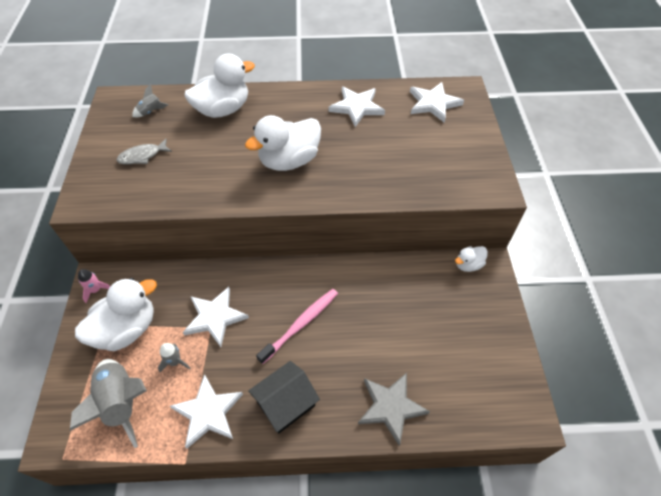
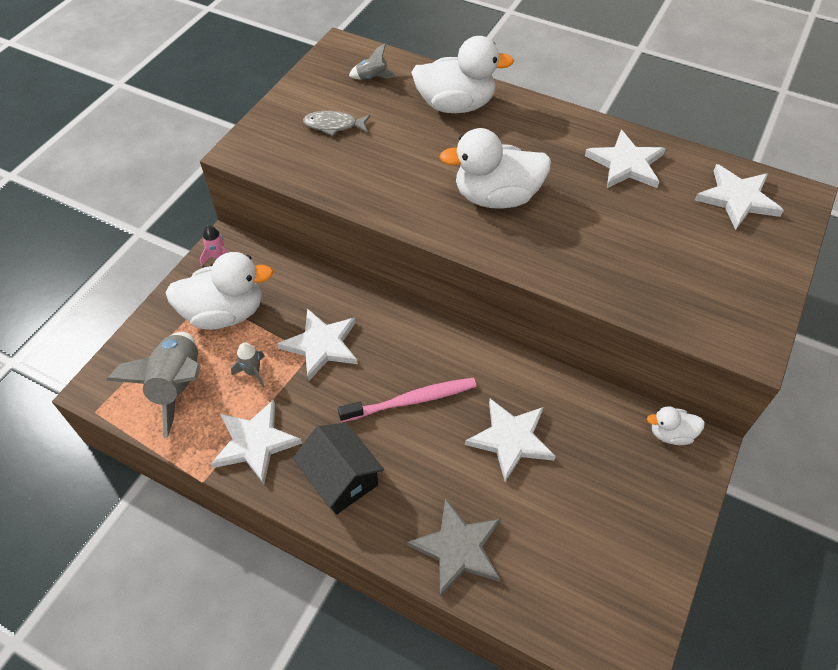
camera: 30 degrees right, 0 degrees up
(285, 403) = (341, 478): black house -> black house turned 60 degrees clockwise
(379, 317) = (510, 439): none -> white star

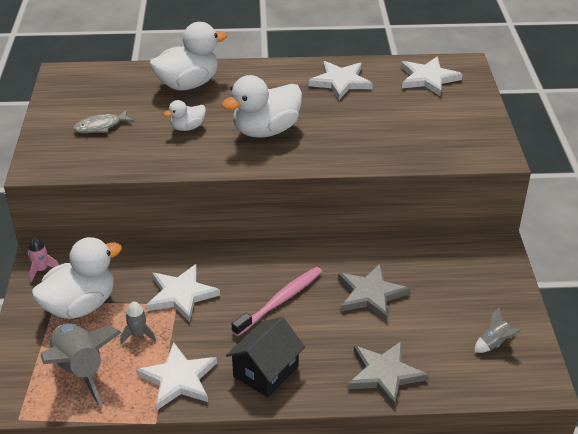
camera: 30 degrees left, 15 degrees down
(341, 478) = (266, 371): black house -> black house turned 75 degrees counterclockwise
(372, 78) = (105, 86): grey rocket -> grey rocket (494, 344)
(510, 439) = (370, 294): white star -> grey star
(670, 434) = (473, 246): white duck -> white duck (187, 127)

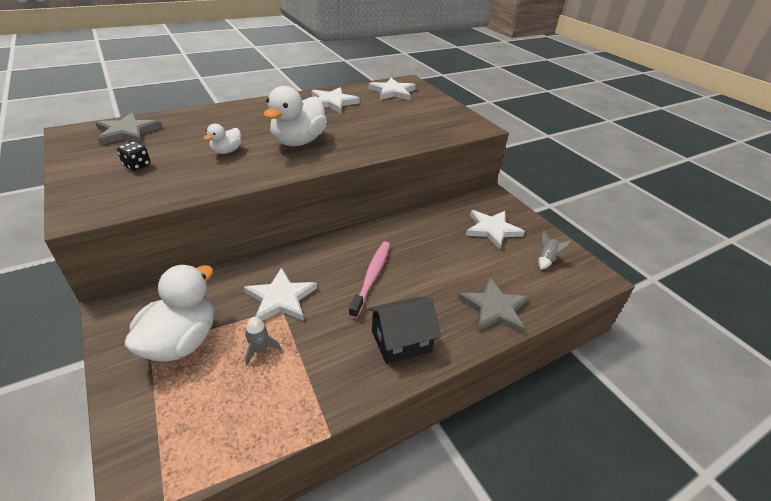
camera: 30 degrees left, 0 degrees up
(41, 270) = (119, 319): pink rocket -> none
(80, 370) = (216, 410): grey rocket -> none
(100, 126) = (137, 165): grey fish -> black dice
(178, 379) = (326, 379): white star -> white star (492, 230)
(188, 84) = (206, 122): white duck -> none
(266, 371) = (401, 341): black house -> black house turned 60 degrees clockwise
(370, 294) = (436, 251): grey star -> grey star (127, 132)

